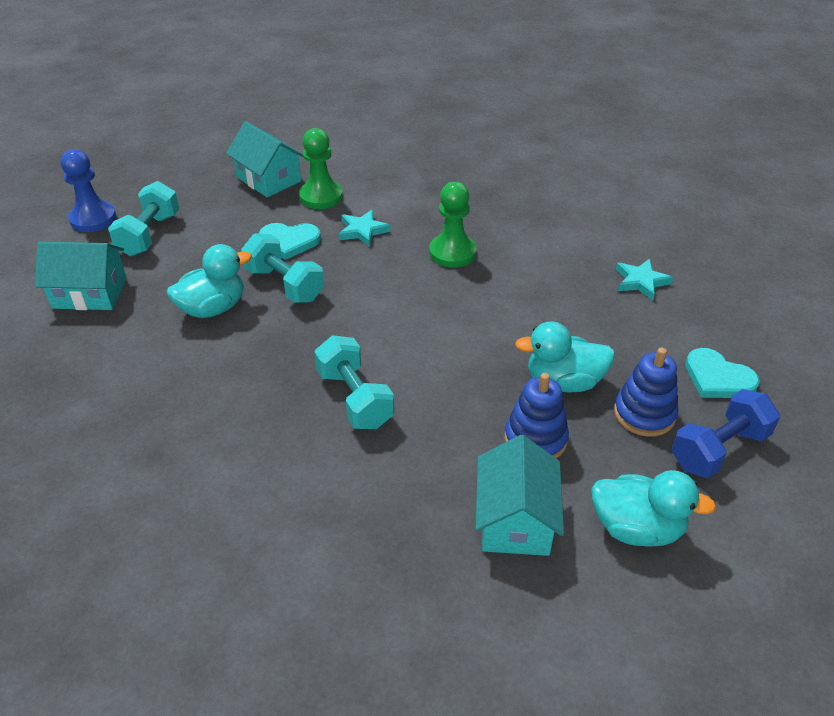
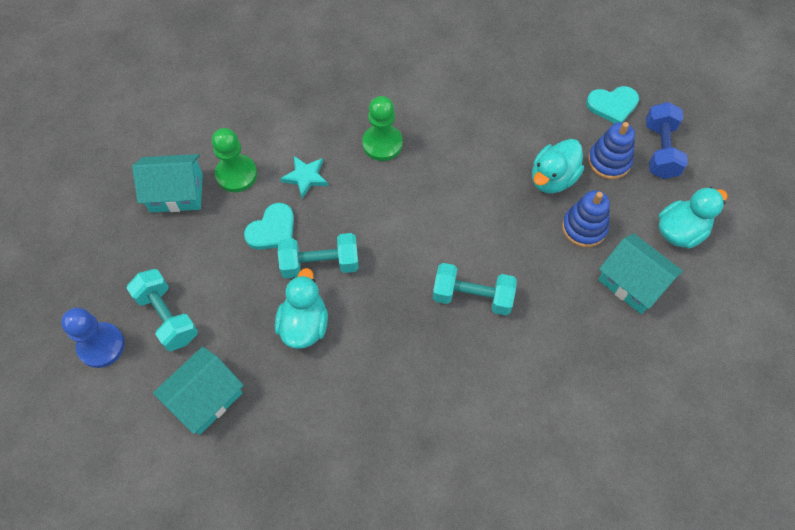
camera: 50 degrees left, 20 degrees up
(641, 281) = (505, 71): turquoise star -> none

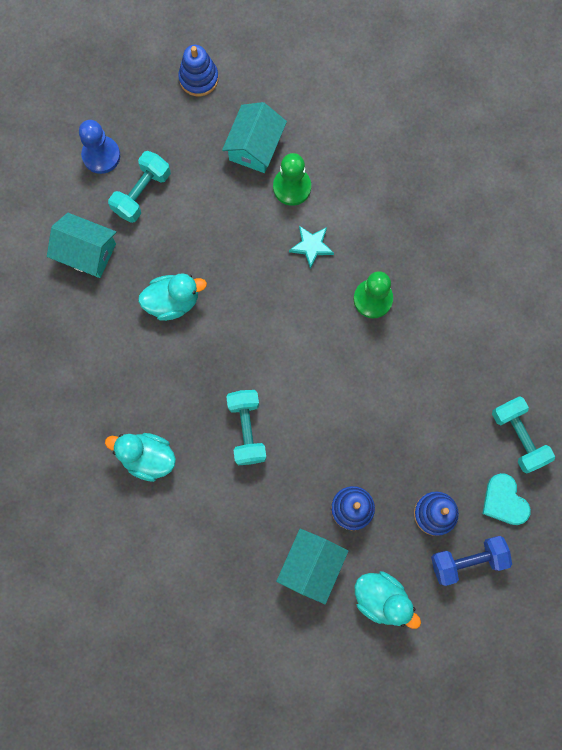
camera: 70 degrees right, 15 degrees up
(73, 220) = (198, 78): none -> blue stacking toy
(176, 193) = (255, 146): turquoise house -> turquoise house turned 45 degrees clockwise
(272, 230) = (249, 240): turquoise heart -> none
(320, 264) = (231, 292): turquoise dumbbell -> turquoise dumbbell (518, 437)
(552, 178) = (395, 465): turquoise duck -> turquoise duck (147, 457)

